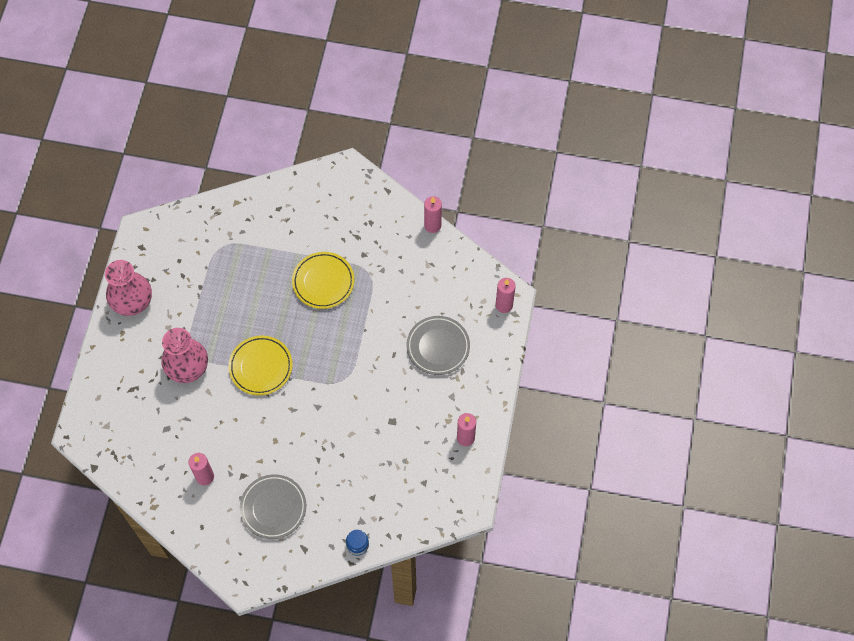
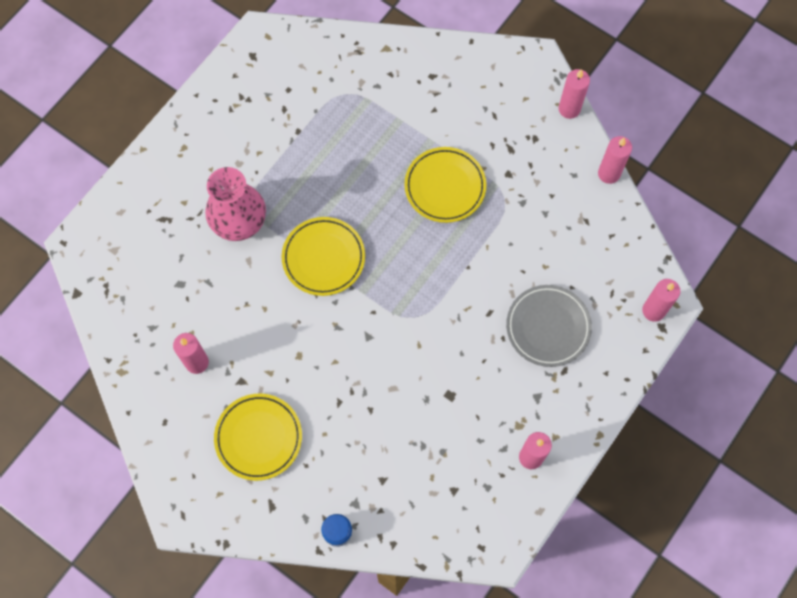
camera: 25 degrees right, 5 degrees up
(132, 300) = (212, 114): pink vase -> none
(273, 508) = (258, 438): grey plate -> yellow plate
(385, 192) = (569, 109): none -> pink candle

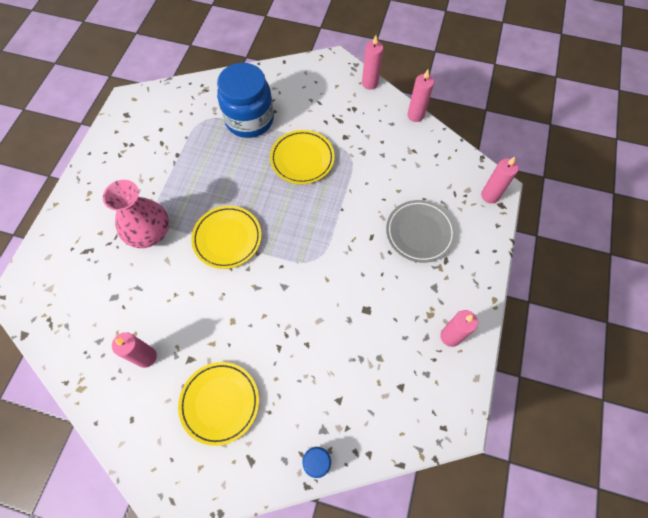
camera: 20 degrees left, 5 degrees down
(399, 112) = (249, 120): none -> blue jar

